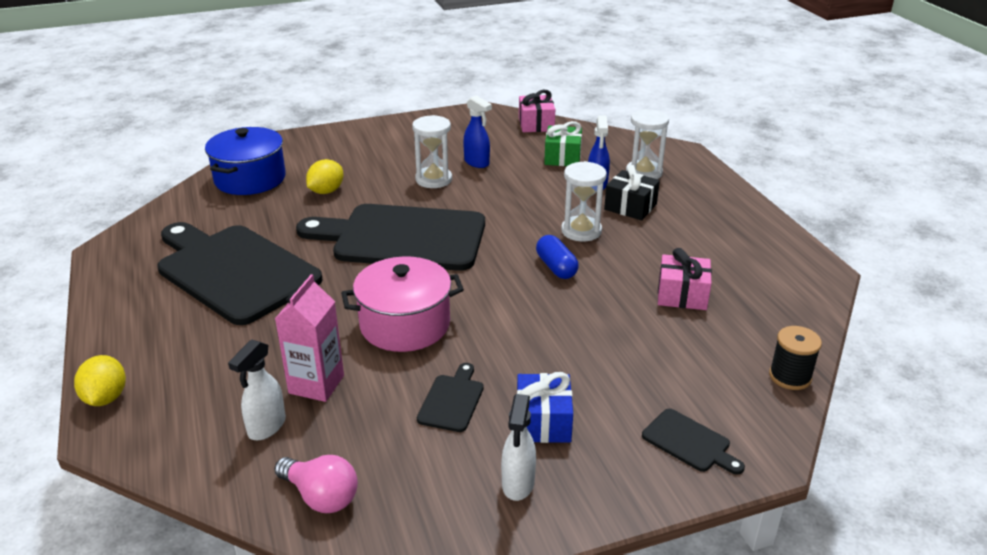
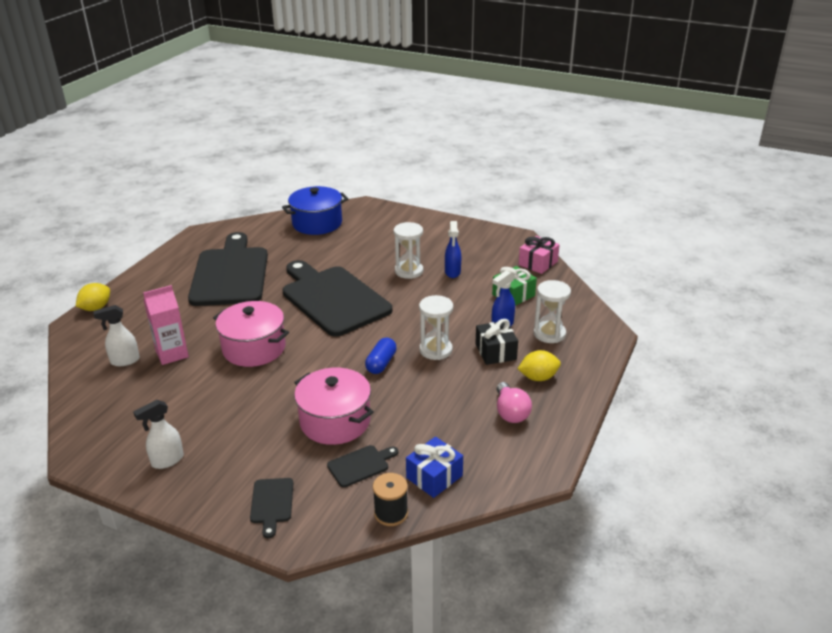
camera: 45 degrees right, 0 degrees up
(321, 496) = (94, 406): pink light bulb -> pink light bulb (510, 412)
(326, 191) = (341, 250): yellow lemon -> yellow lemon (538, 377)
(452, 400) = (209, 401): black cutting board -> black cutting board (360, 465)
(543, 422) = (227, 441): blue gift -> blue gift (434, 477)
(609, 338) = (335, 421): none -> pink pot
(682, 295) = (421, 425): pink gift -> none

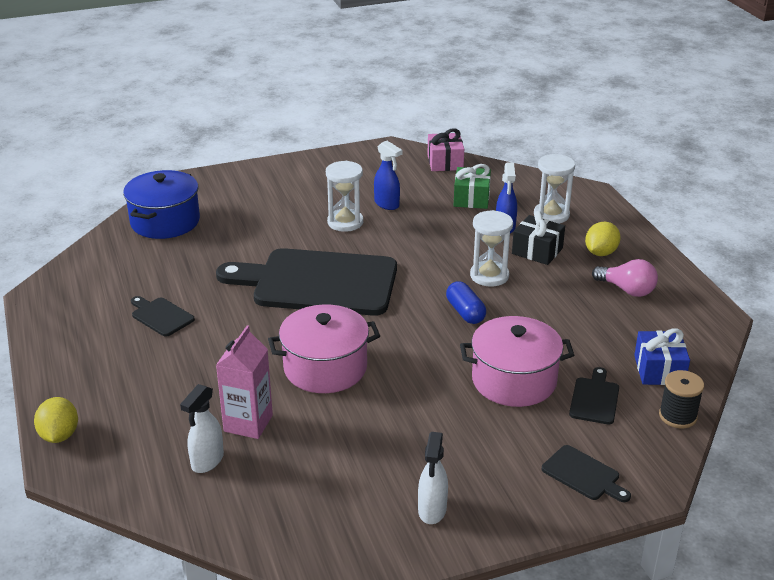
camera: 45 degrees left, 0 degrees up
(230, 274) = (161, 316): black cutting board -> black cutting board, size x0.40

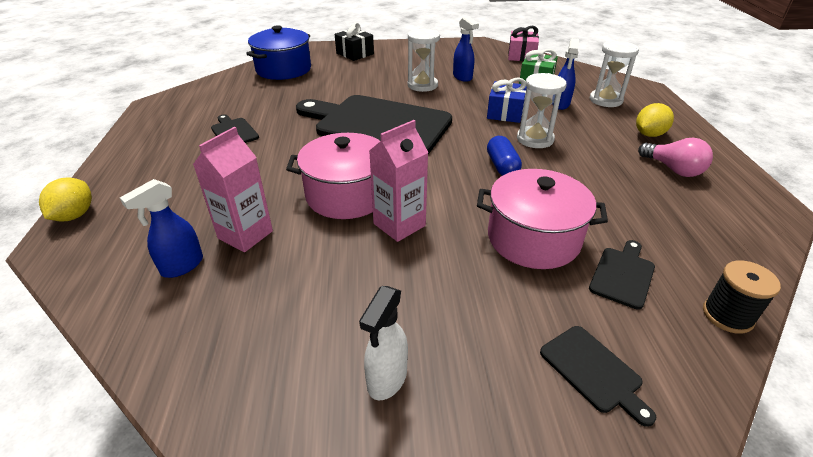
camera: 15 degrees right, 5 degrees up
(207, 461) = (181, 266): white spray bottle -> blue spray bottle
(389, 388) = (399, 225): none -> pink carton
(537, 251) = (586, 125): black gift -> black gift (355, 54)
(659, 370) = (705, 255): blue gift -> blue gift (505, 113)

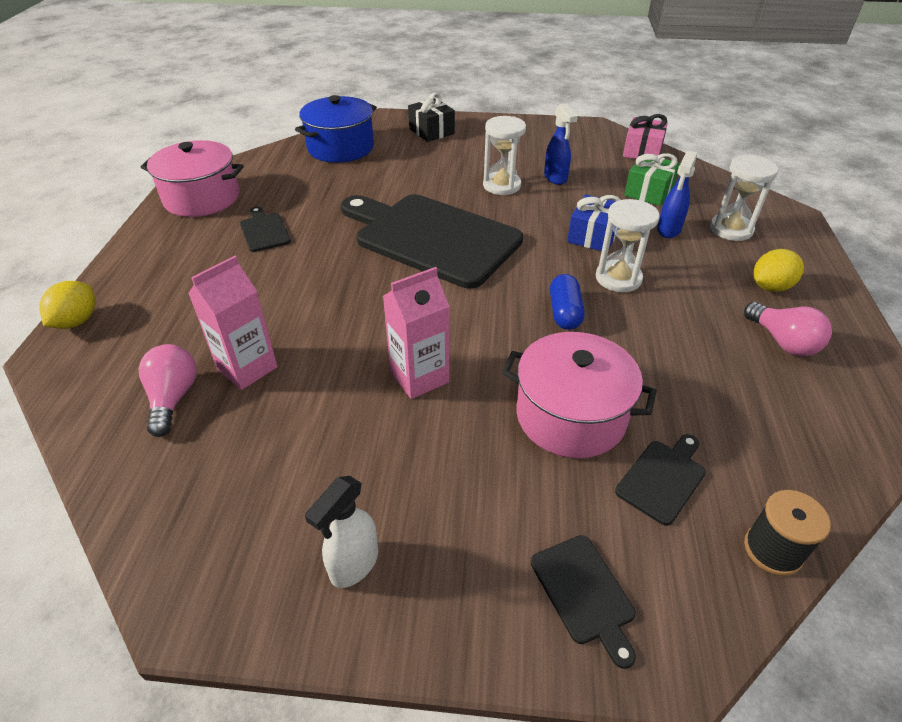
camera: 10 degrees right, 5 degrees up
(181, 266) = (173, 398): blue spray bottle -> pink light bulb
(347, 195) = (371, 330): pink pot -> pink pot (202, 198)

